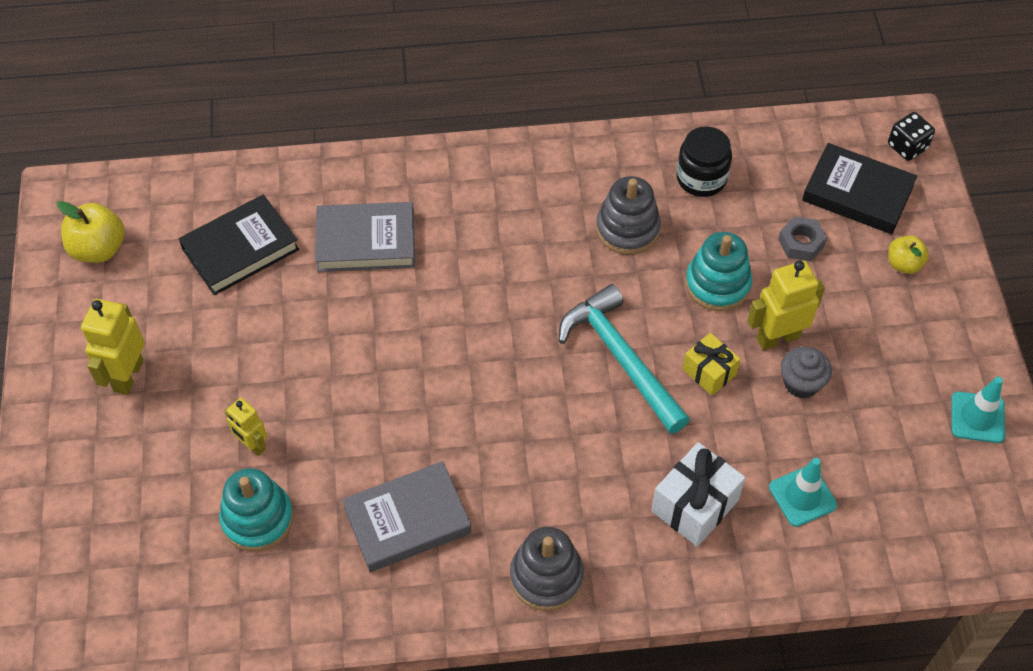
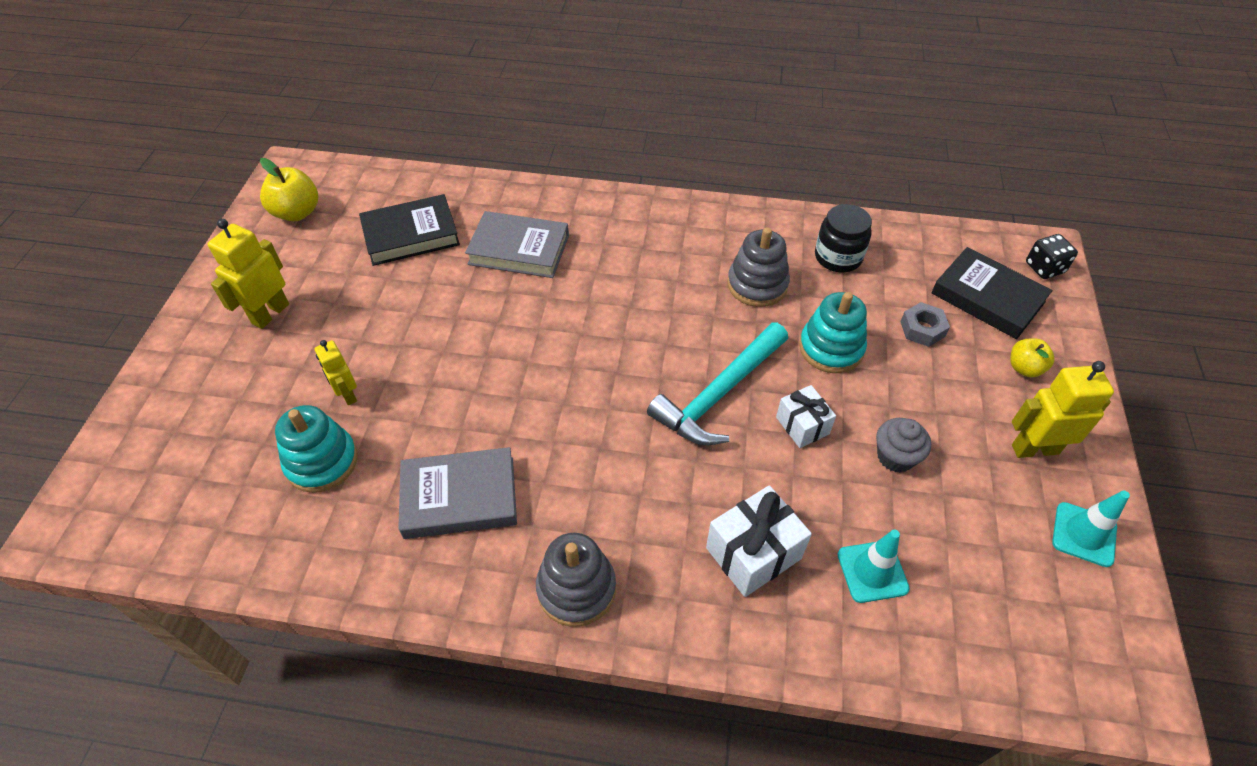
camera: 15 degrees right, 5 degrees down
(621, 358) = (718, 394): turquoise hammer -> turquoise hammer turned 120 degrees counterclockwise
(709, 372) = (802, 425): yellow gift -> white gift
(777, 337) = (880, 408): yellow robot -> yellow robot (1034, 448)

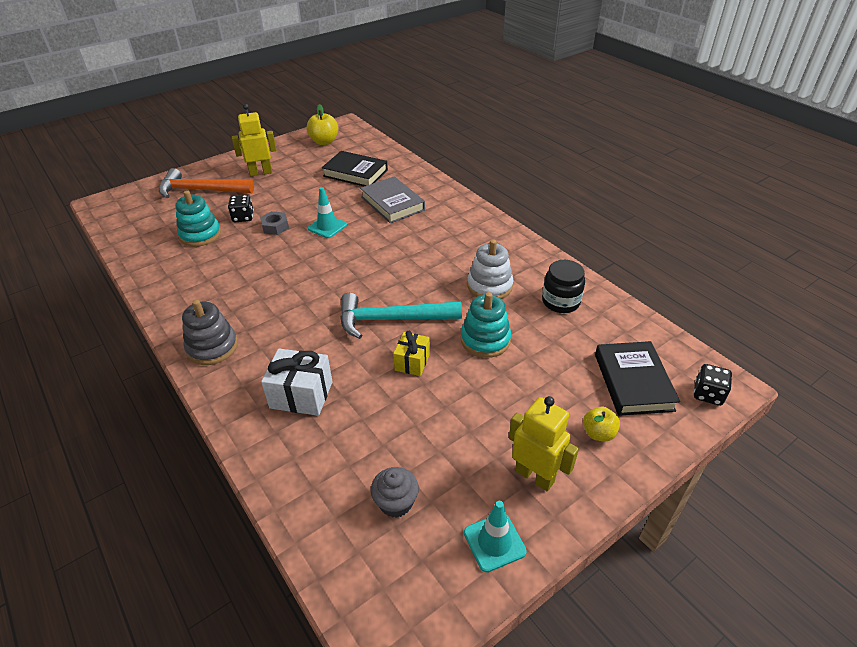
camera: 45 degrees right, 10 degrees down
(214, 397) = (201, 190): none -> orange hammer
(347, 395) = (243, 217): yellow robot -> black dice
(459, 497) = (224, 281): grey book -> none
(757, 285) = (489, 286): grey stacking toy -> white stacking toy
(802, 425) = (412, 362): white gift -> yellow gift
(872, 571) = (343, 450): turquoise traffic cone -> turquoise traffic cone (327, 227)
(895, 457) = (440, 413): grey cupcake -> grey cupcake (396, 503)
(922, 329) = (558, 368): grey nut -> grey nut (275, 227)

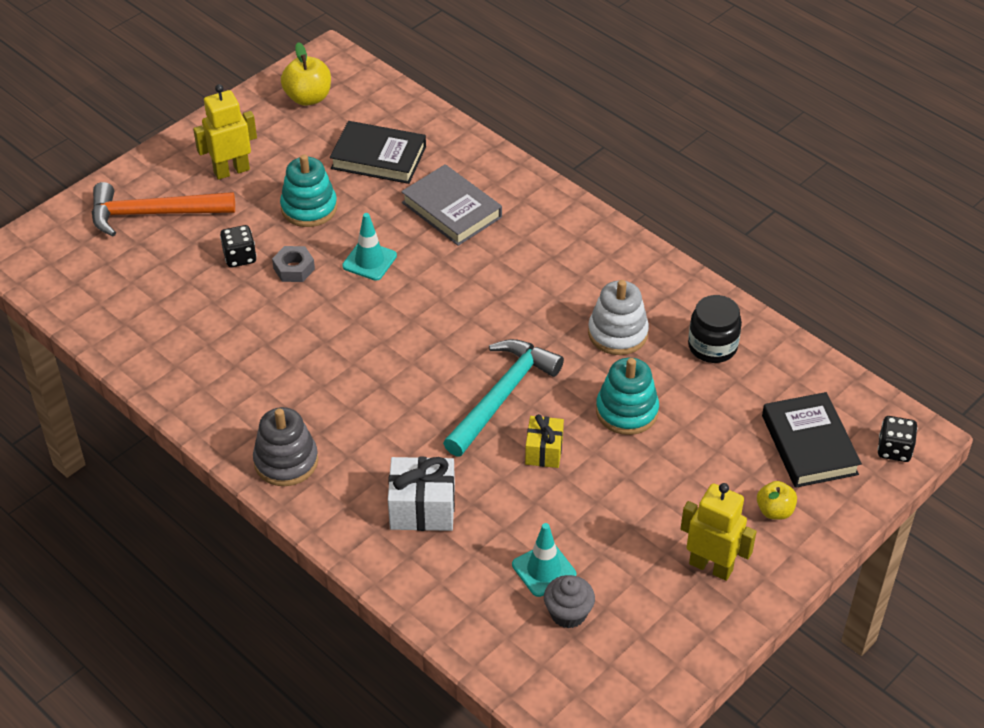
camera: 10 degrees left, 5 degrees up
(200, 235) = (190, 294): turquoise stacking toy -> turquoise stacking toy (309, 208)
(392, 319) = (502, 396): turquoise hammer -> turquoise hammer turned 135 degrees clockwise
(494, 542) = (679, 637): turquoise traffic cone -> turquoise traffic cone (544, 570)

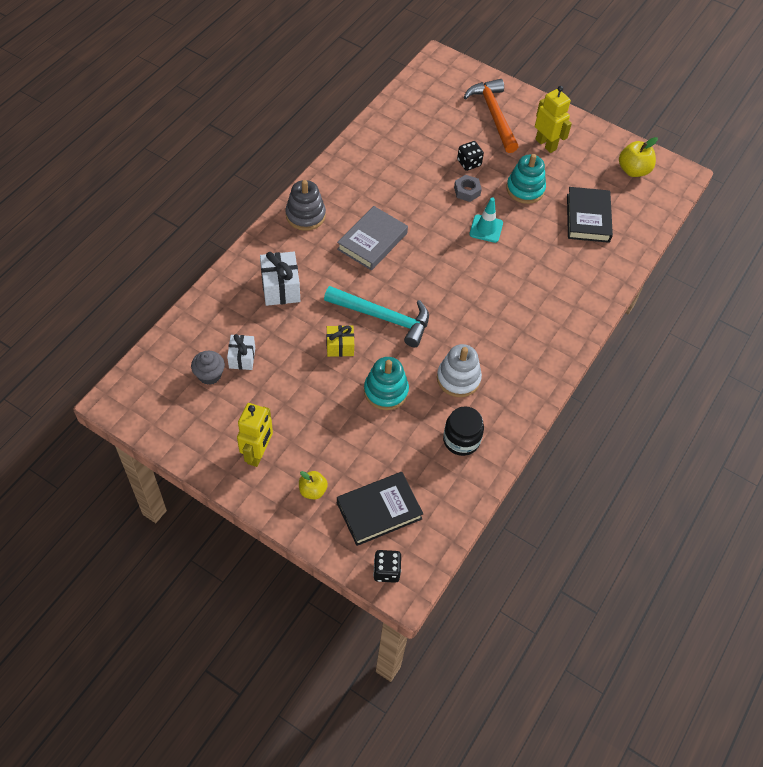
camera: 75 degrees right, 10 degrees up
(452, 210) = (550, 266): grey book -> grey book (372, 241)
(544, 570) = (242, 358): turquoise traffic cone -> white gift

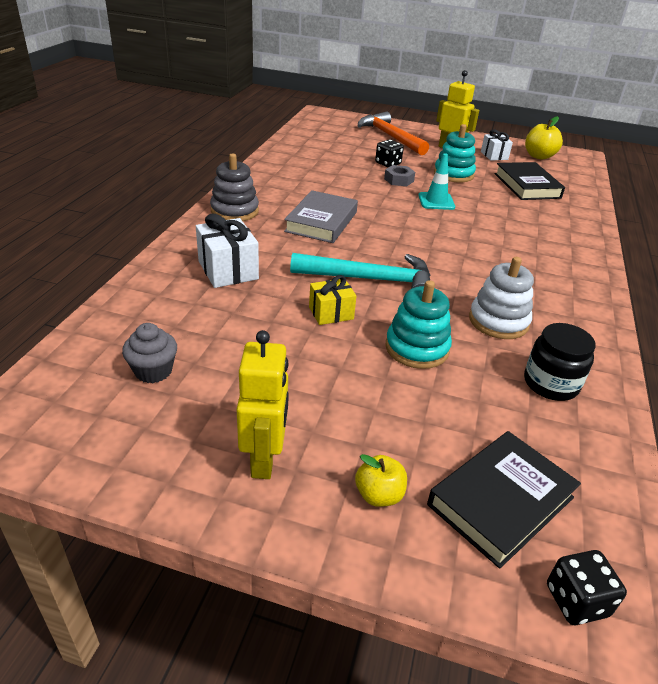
camera: 15 degrees left, 20 degrees down
(242, 358) = (198, 344): white gift -> white gift (494, 155)

